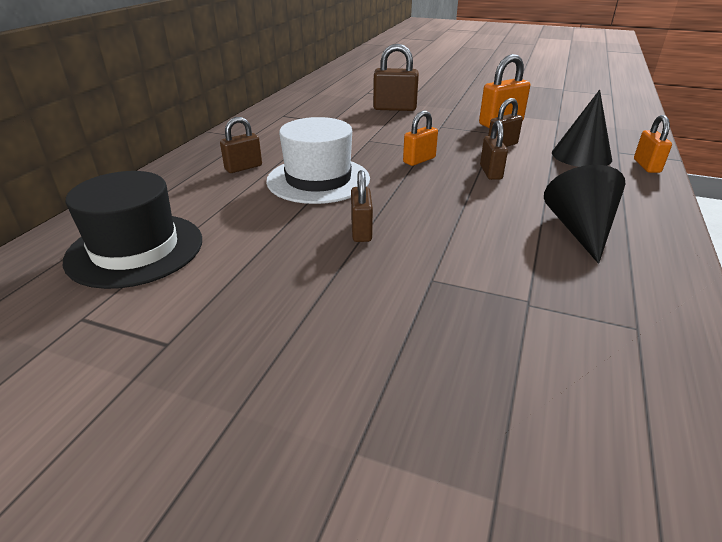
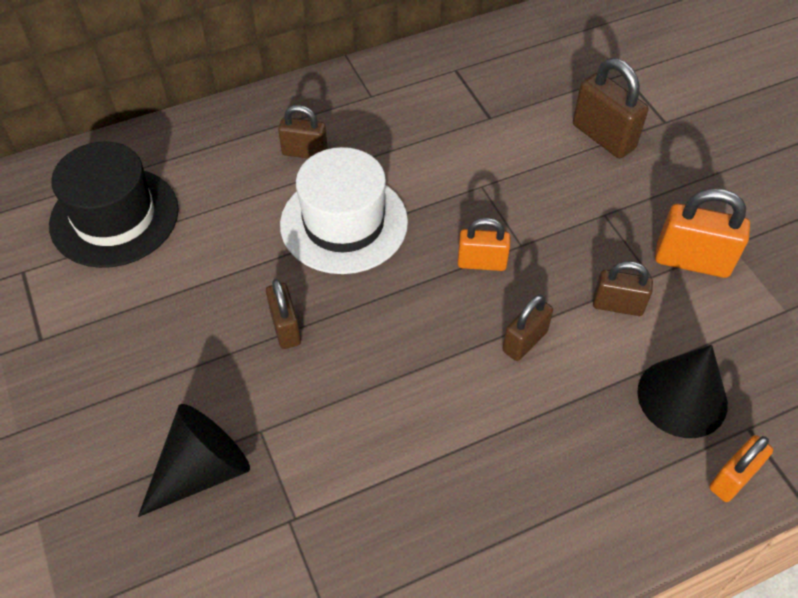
camera: 45 degrees right, 20 degrees up
(361, 231) = (285, 328): brown padlock -> brown padlock turned 60 degrees counterclockwise
(580, 230) = (469, 492): black cone -> black cone (202, 470)

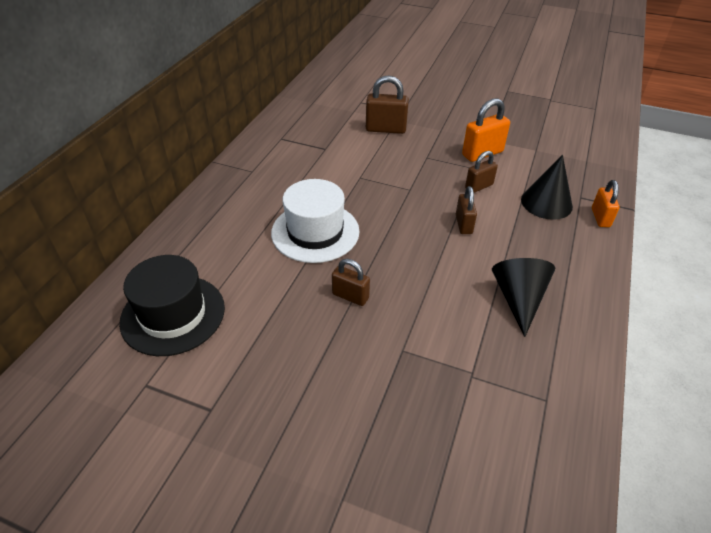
camera: 45 degrees left, 10 degrees down
(202, 470) = (399, 392): black cone -> black cone (518, 299)
(305, 152) = (250, 215): brown padlock -> none
(481, 263) = (403, 207): orange padlock -> none

